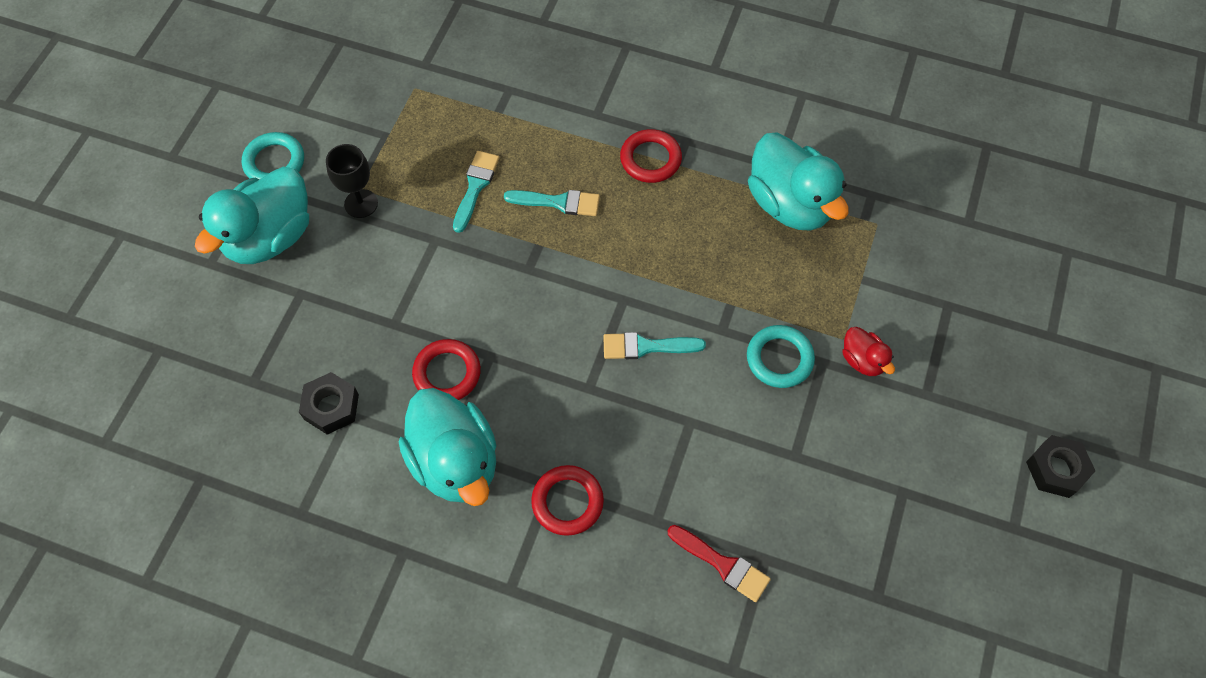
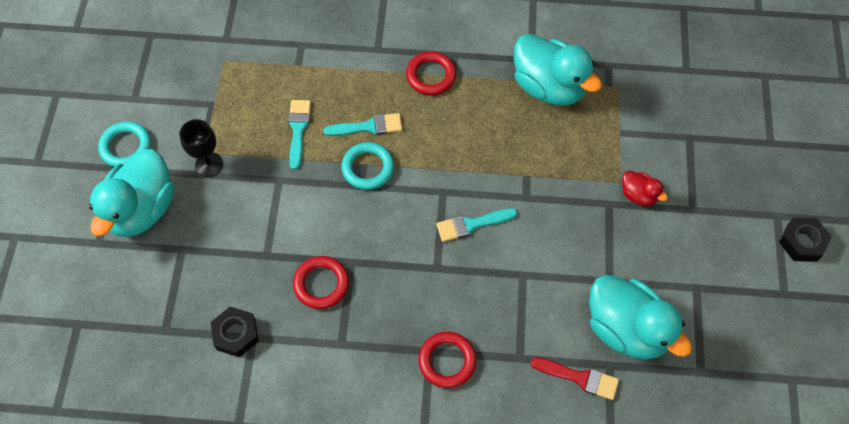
camera: 15 degrees left, 0 degrees up
(455, 462) = (350, 352): turquoise duck -> turquoise duck (626, 329)
(779, 359) = (576, 209): turquoise ring -> turquoise ring (368, 168)

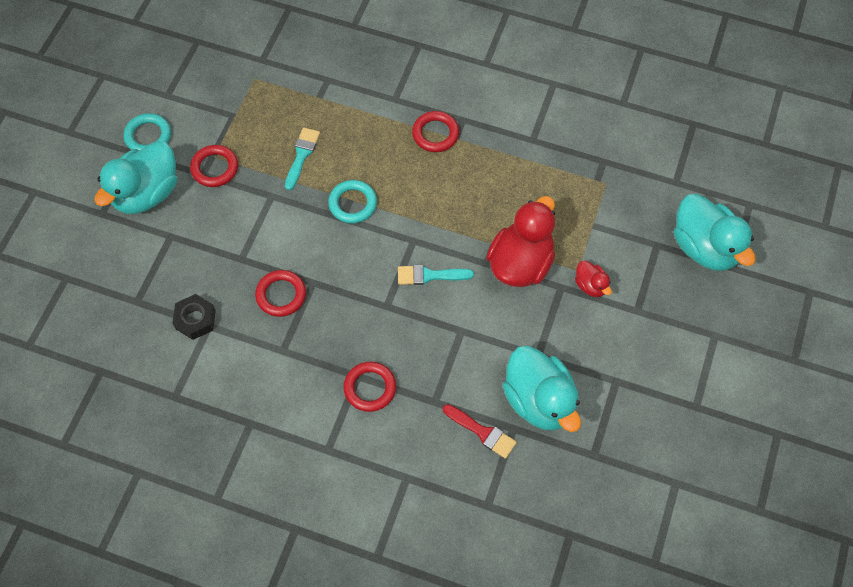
camera: 15 degrees right, 0 degrees up
(209, 164) = (215, 168): black goblet -> red ring
(368, 127) = (365, 167): turquoise brush -> none
(549, 86) = (541, 168): turquoise duck -> turquoise duck (705, 248)
(560, 189) = (521, 263): none -> red duck
(802, 242) = (729, 365): black nut -> none

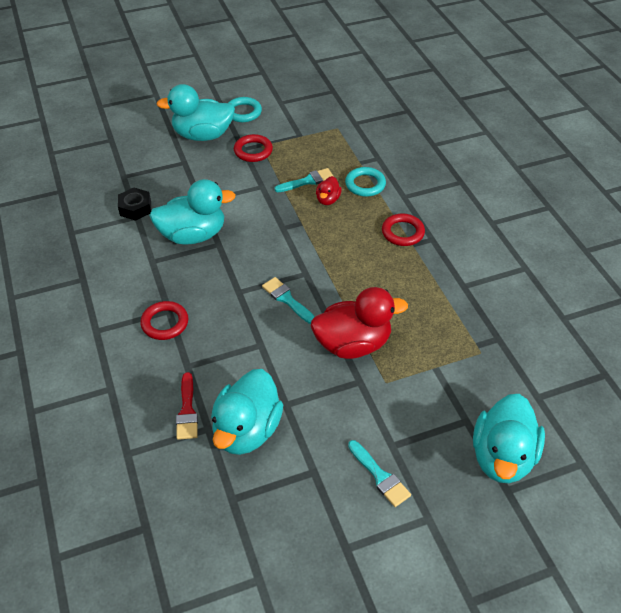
camera: 50 degrees right, 15 degrees down
(281, 295) = (193, 235): red ring -> turquoise duck
(353, 204) = (299, 226): turquoise ring -> turquoise ring (365, 184)
(591, 285) = (381, 400): red duck -> red duck (328, 200)
(656, 339) = (380, 476): none -> turquoise brush

